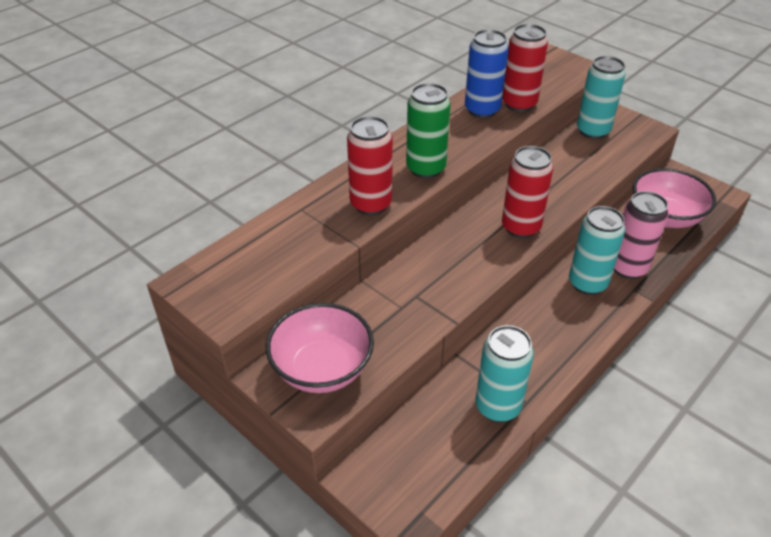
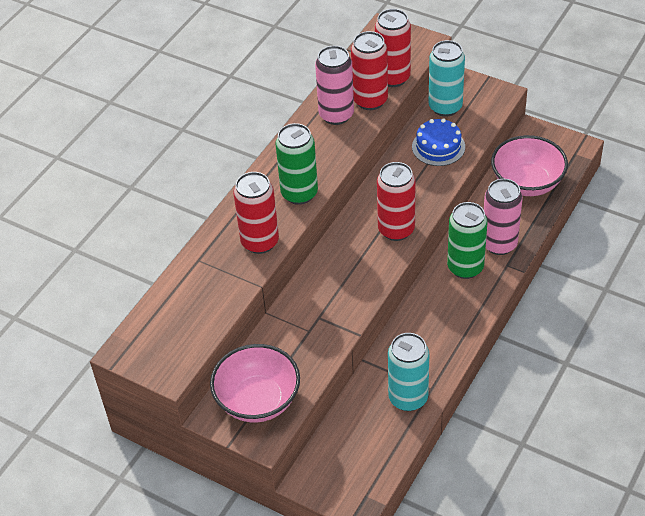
camera: 10 degrees left, 5 degrees up
(482, 110) = (336, 115): blue can -> pink can
(546, 90) = (393, 78): none -> red can
(580, 162) = (438, 147): none -> blue cake
(587, 283) = (465, 267): turquoise can -> green can

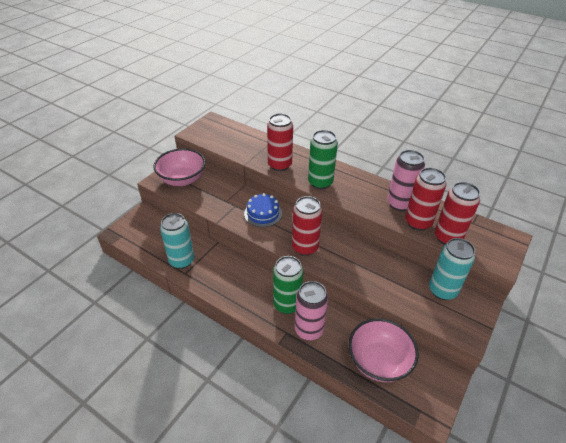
camera: 90 degrees right, 5 degrees down
(438, 147) = (393, 280): blue cake -> blue cake (263, 213)

